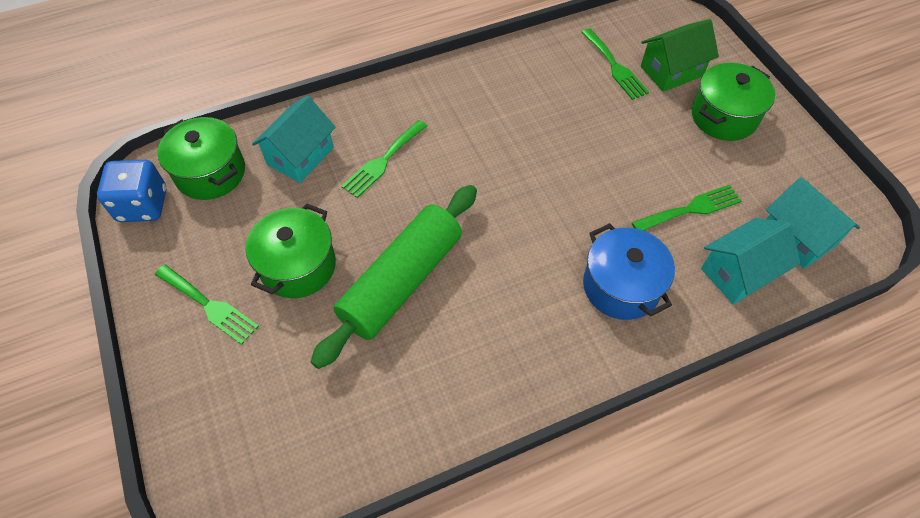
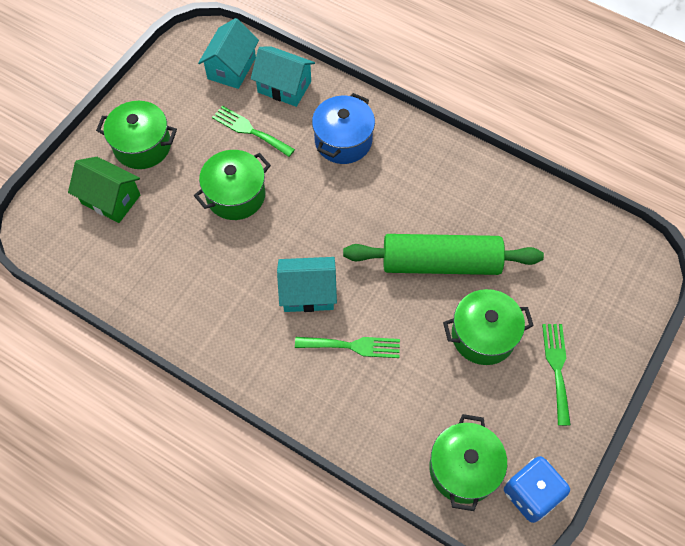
camera: 125 degrees left, 5 degrees up
(300, 156) = (394, 412): turquoise house -> turquoise house (308, 293)
(612, 158) = (235, 195): none -> green pot
(615, 67) = (131, 240): green fork -> none

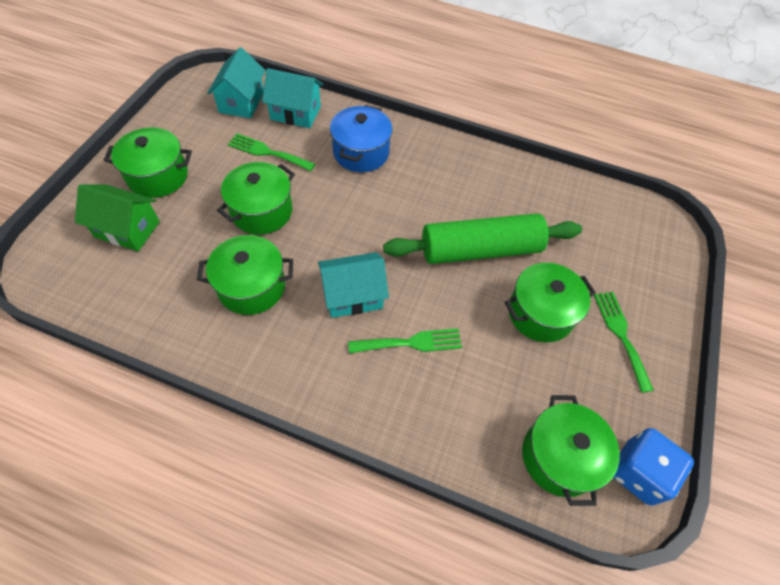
camera: 15 degrees left, 5 degrees down
(217, 272) = (251, 287): none -> green pot

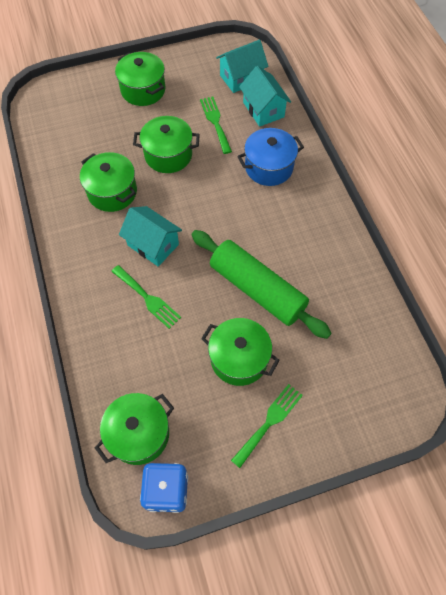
camera: 55 degrees right, 5 degrees up
(127, 229) = (95, 108): green house -> none

